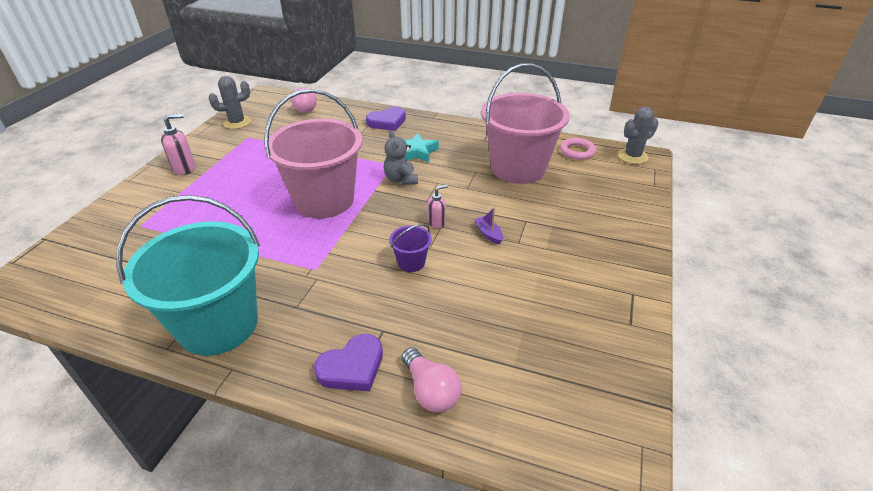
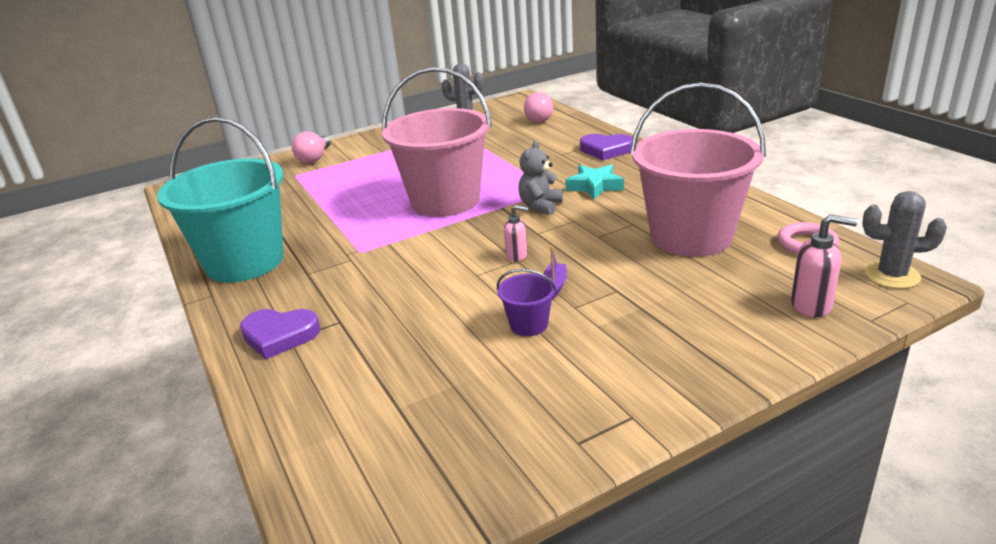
camera: 45 degrees right, 10 degrees down
(184, 168) = (377, 143): pink soap dispenser -> pink soap dispenser (812, 305)
(411, 262) = (442, 279): purple bucket -> purple bucket (529, 325)
(430, 390) = (305, 385): pink light bulb -> pink light bulb (314, 158)

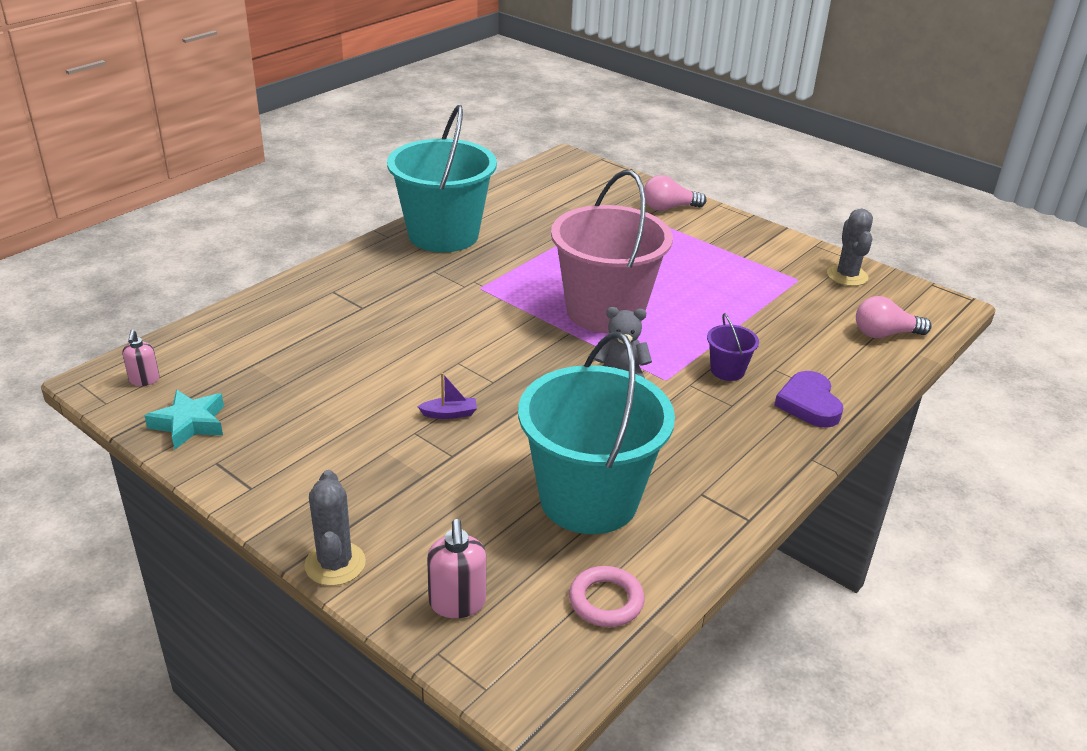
camera: 65 degrees right, 5 degrees up
(279, 336) = (336, 285): purple heart -> none
(517, 256) = (502, 380): pink soap dispenser -> pink soap dispenser (144, 380)
(529, 325) = (377, 409): purple bucket -> purple bucket (727, 370)
(594, 186) = (691, 409): turquoise star -> turquoise star (189, 424)
(691, 236) = (589, 499): pink bucket -> turquoise bucket
(892, 275) = (547, 679): grey cactus -> grey cactus (335, 564)

